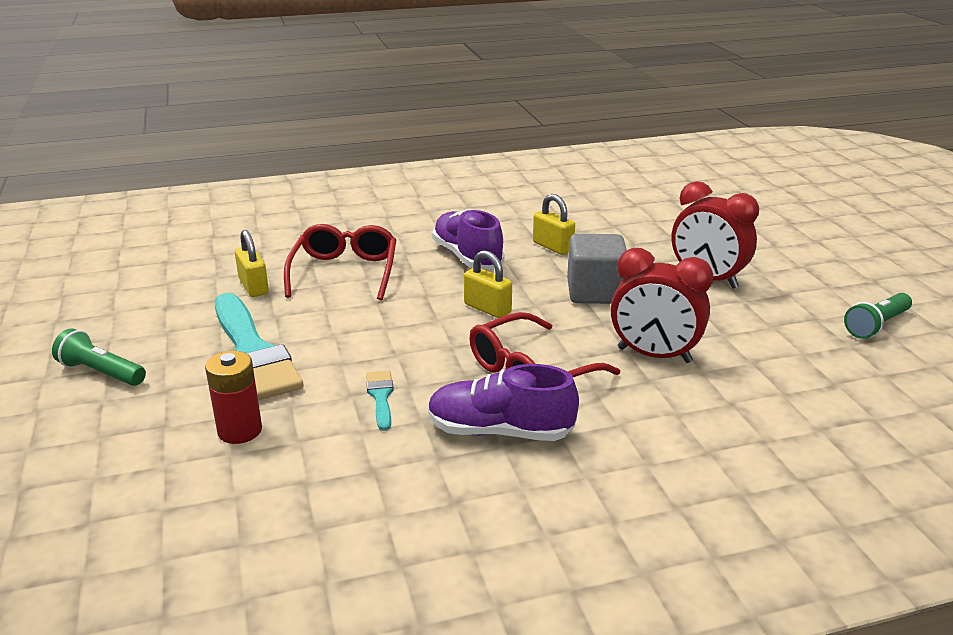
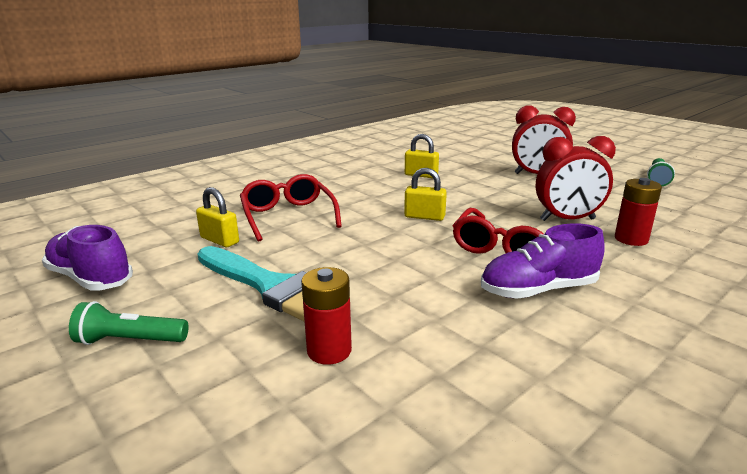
camera: 25 degrees left, 5 degrees down
(381, 397) = (420, 291): turquoise brush -> none
(467, 257) = (370, 190): purple shoe -> purple shoe (91, 278)
(595, 292) = (482, 194): grey cube -> none
(697, 402) = (631, 239): none -> red battery

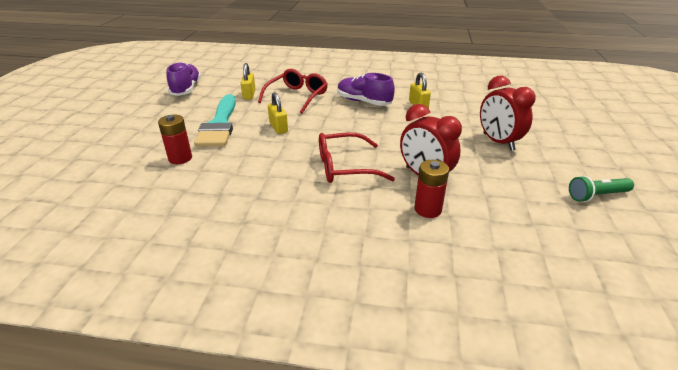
camera: 50 degrees right, 10 degrees up
(130, 340) = (151, 118): green flashlight -> none
(424, 217) = (352, 129): yellow padlock -> yellow padlock (278, 127)
(538, 290) = (299, 193): purple shoe -> purple shoe (364, 102)

